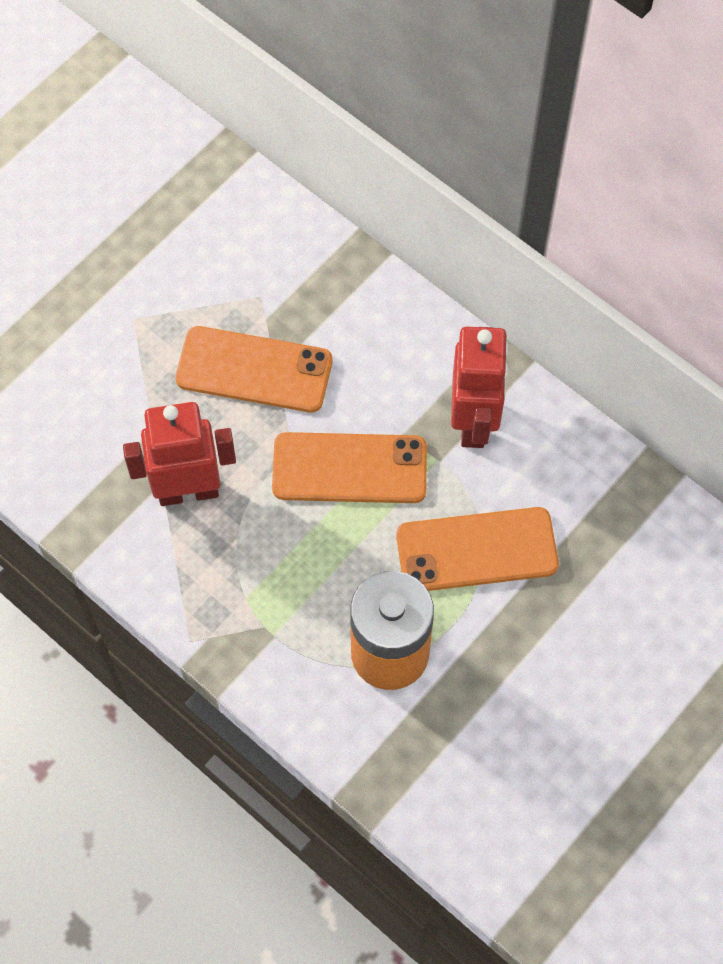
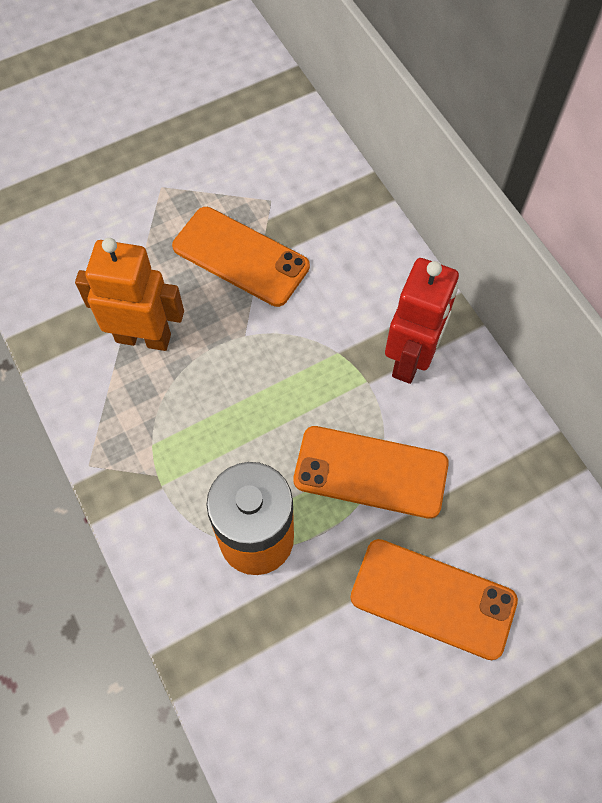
camera: 20 degrees right, 0 degrees up
(188, 491) = (143, 337): red robot -> orange robot
(349, 468) = (287, 363): orange phone -> orange phone (433, 598)

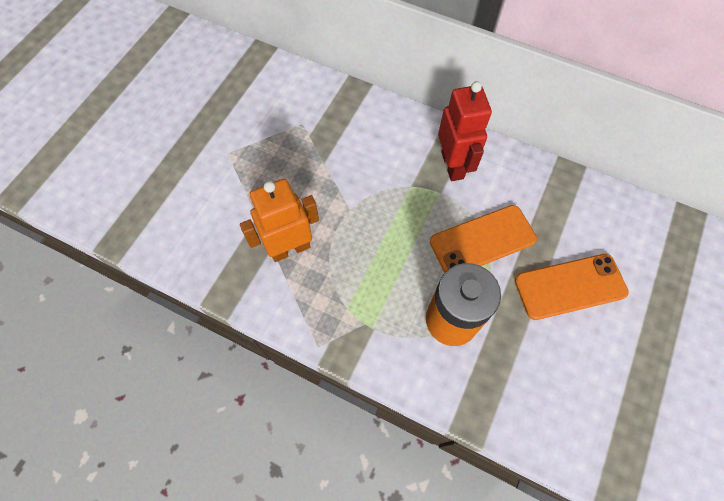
camera: 35 degrees left, 0 degrees up
(241, 256) = (310, 166): orange phone -> none

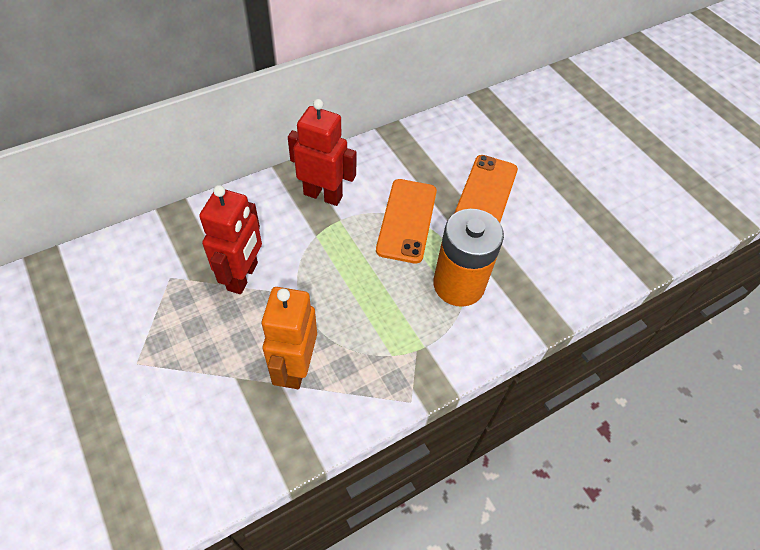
camera: 60 degrees left, 10 degrees down
(337, 165) = (243, 276): none -> red robot

